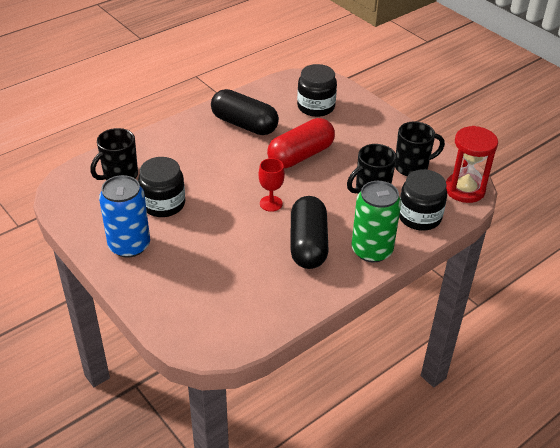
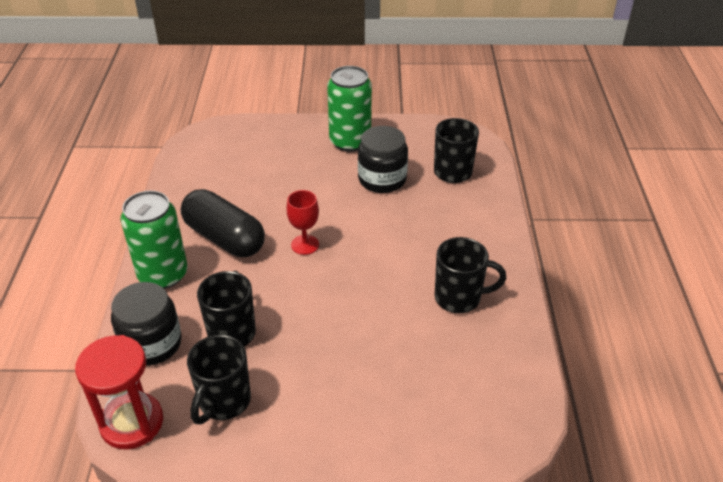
camera: 130 degrees right, 0 degrees up
(129, 245) = (350, 141): blue can -> green can
(244, 124) = (459, 298): black capsule -> black mug
(300, 155) = (353, 312): red capsule -> none
(316, 107) = (437, 390): black jar -> none

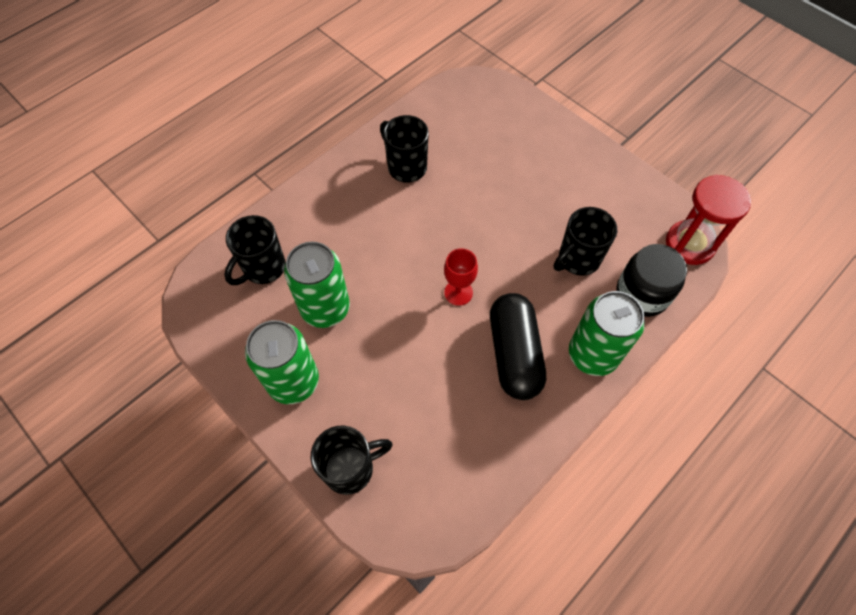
camera: 135 degrees left, 20 degrees up
(224, 402) = (621, 215): black mug -> black mug (350, 468)
(382, 179) = (325, 308): black jar -> green can

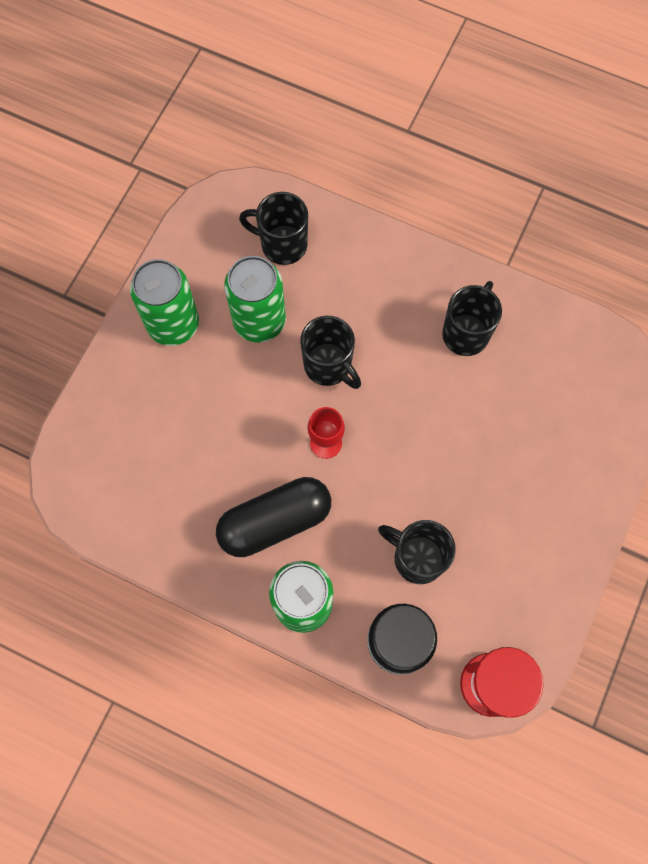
camera: 70 degrees right, 10 degrees up
(350, 468) = (107, 408): black mug -> black mug (329, 366)

